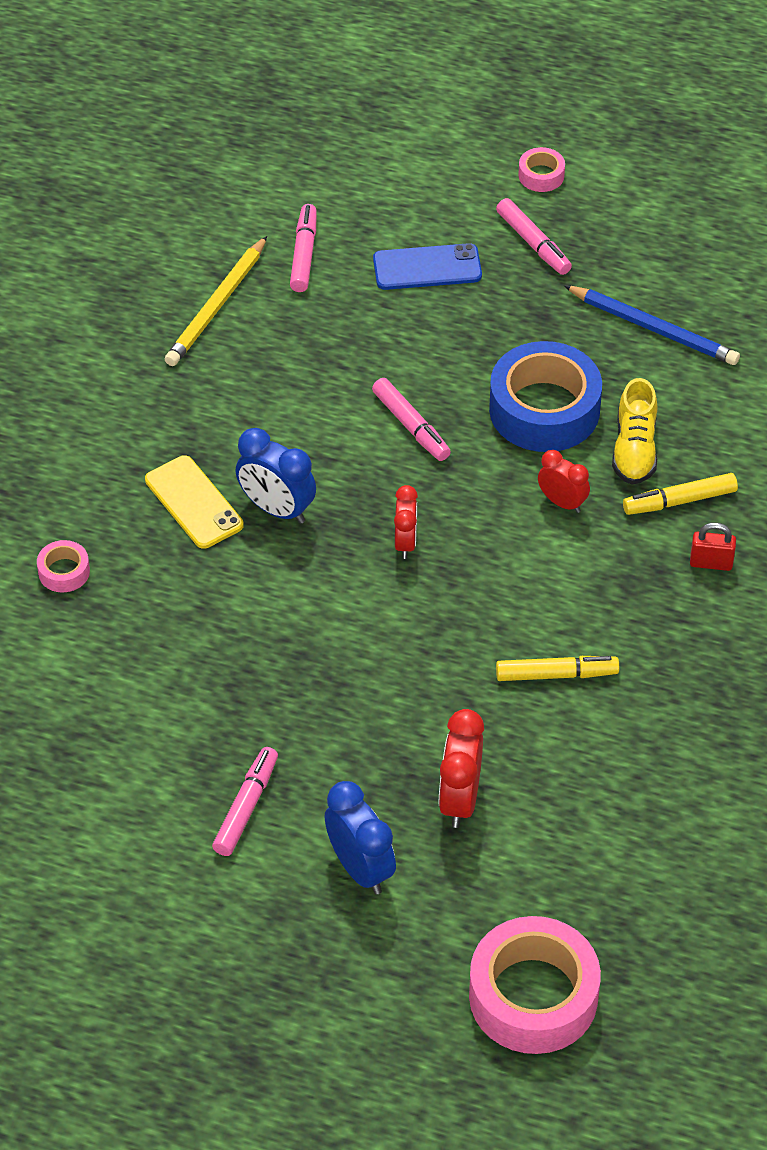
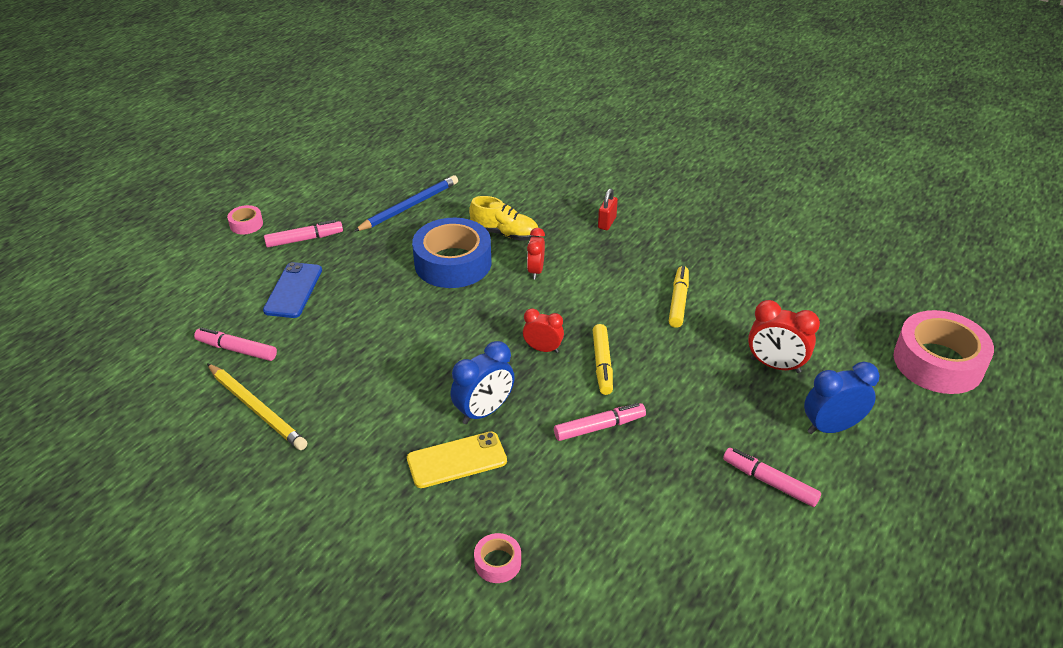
camera: 75 degrees left, 10 degrees down
(411, 426) = (436, 326): pink marker -> pink marker (599, 427)
(562, 502) = (535, 271): red clock -> red clock turned 45 degrees counterclockwise
(679, 501) = (554, 224): yellow marker -> yellow marker (602, 364)

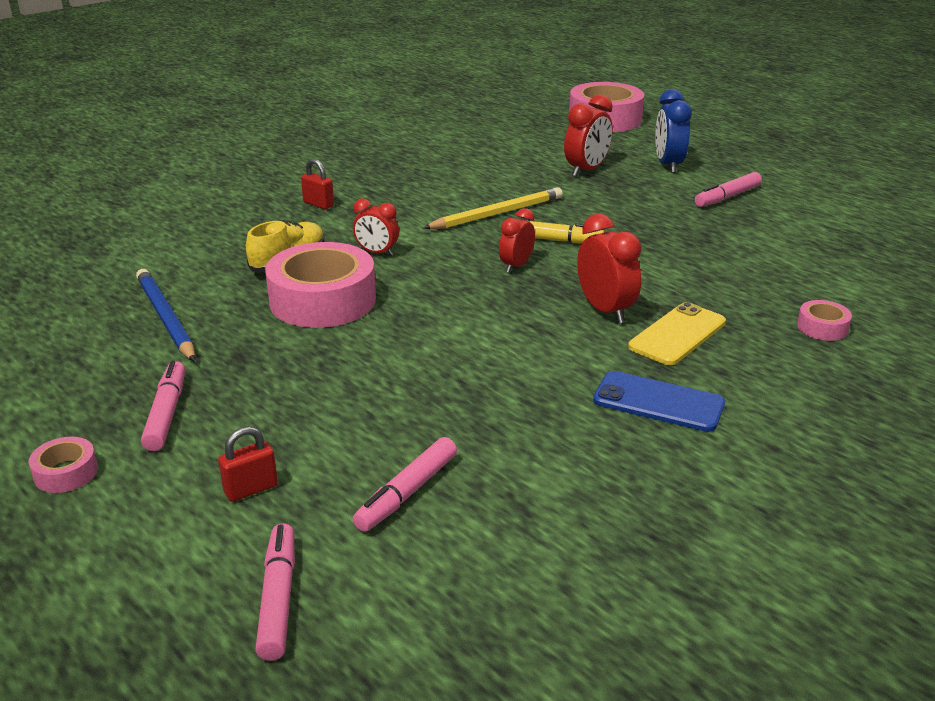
camera: 75 degrees left, 10 degrees down
(236, 290) = (251, 489): none -> red padlock
(256, 409) = (549, 477): yellow pencil -> yellow pencil (497, 214)
(293, 290) = (292, 431): blue phone -> blue phone (658, 402)
(453, 263) = (322, 300): blue tape -> pink tape
(457, 460) = (677, 334): yellow phone -> yellow phone turned 45 degrees clockwise
(484, 411) = (605, 310): blue clock -> red clock
(599, 427) = (645, 254): pink marker -> pink marker (278, 598)
(678, 301) = (476, 192): yellow marker -> none

